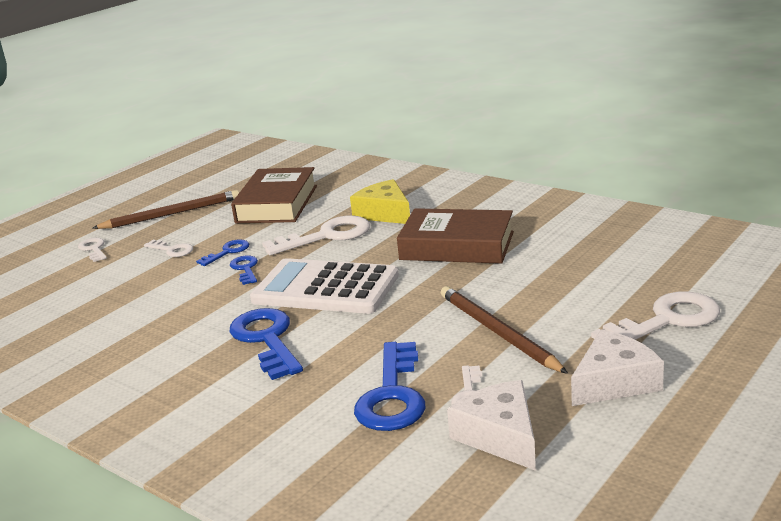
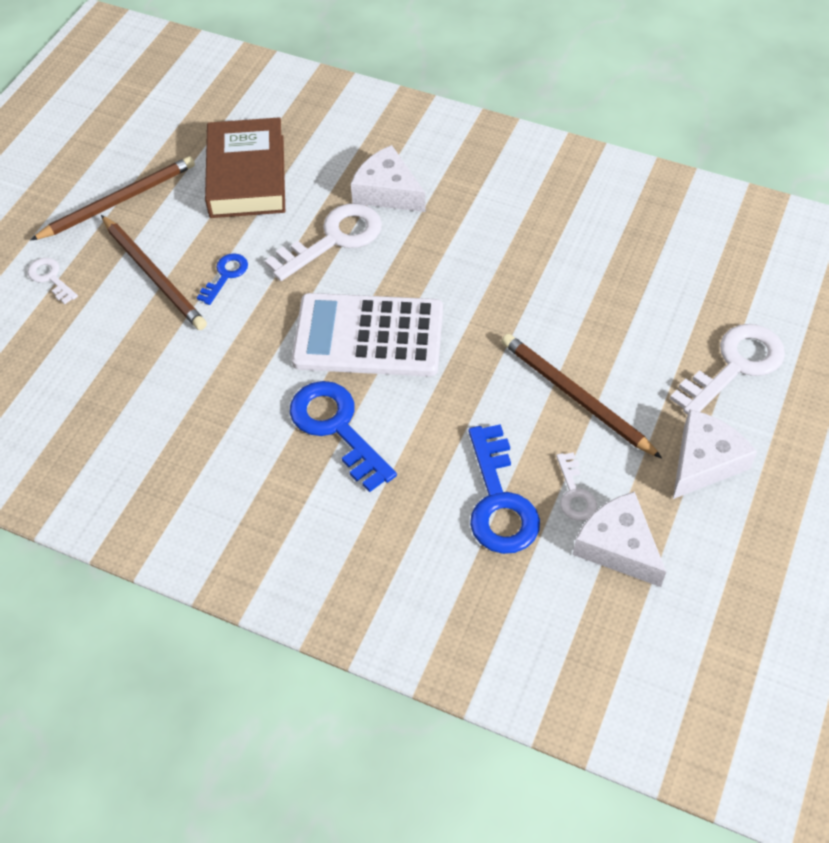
camera: 15 degrees left, 30 degrees up
(172, 250) = (154, 275): white key -> brown pencil
(245, 269) = (261, 306): blue key -> none
(384, 213) = (387, 191): yellow cheese -> white cheese
(457, 246) = (491, 251): brown book -> none

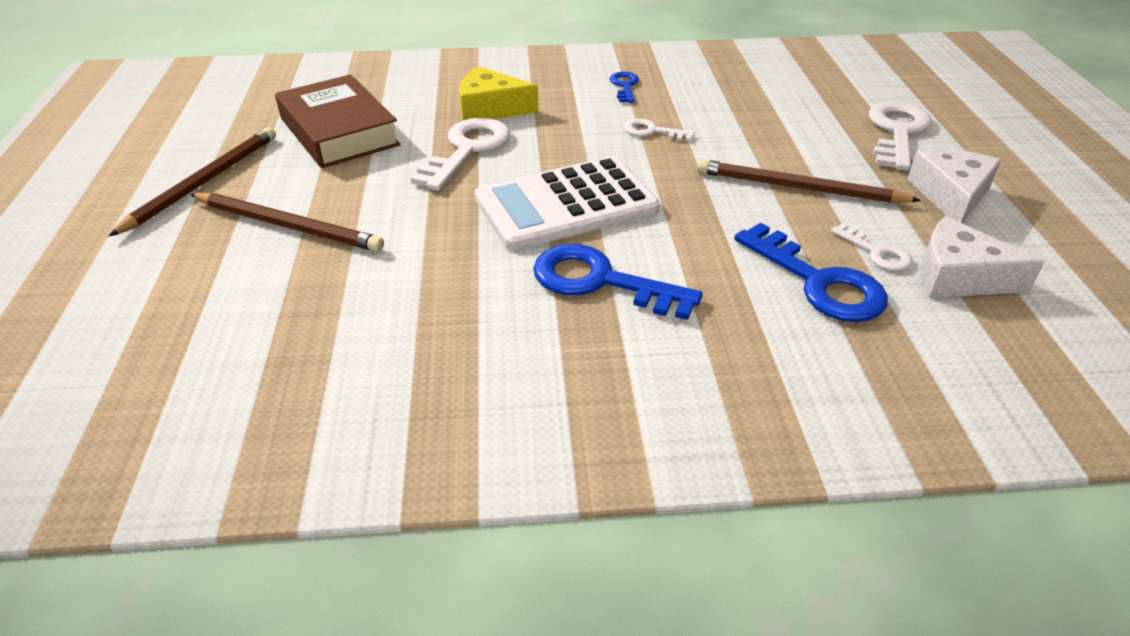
camera: 30 degrees left, 15 degrees down
(50, 278) = (155, 263): white key -> white key (652, 131)
(225, 275) = (373, 204): blue key -> blue key (624, 86)
(387, 191) = (490, 108): white cheese -> yellow cheese

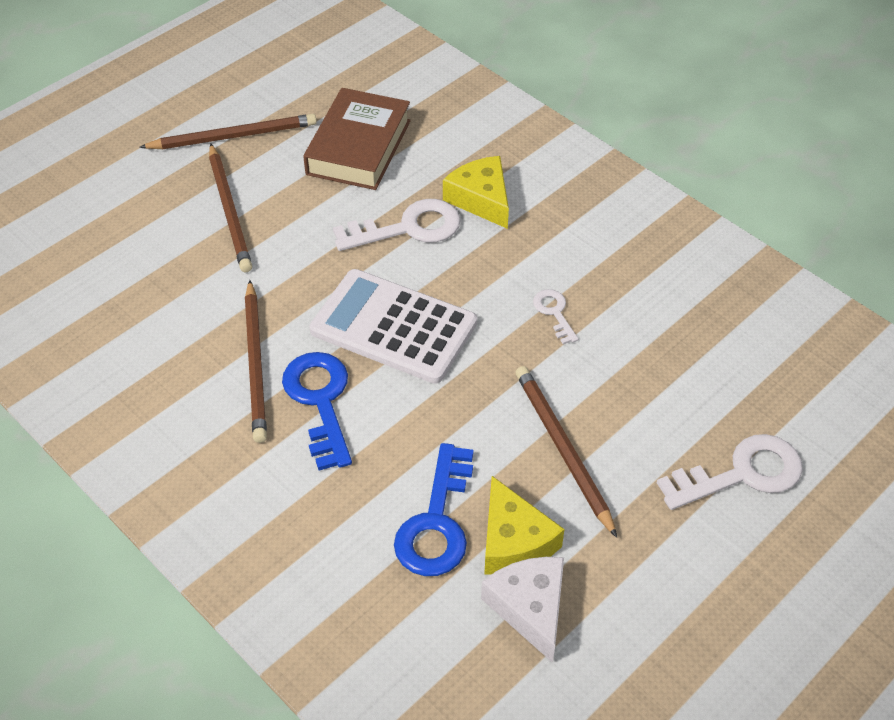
camera: 50 degrees right, 10 degrees up
(503, 298) = (256, 364): none -> brown pencil
(624, 86) = (612, 251): blue key -> none
(876, 252) = (514, 541): white key -> yellow cheese
(951, 195) = (660, 557): white cheese -> none

